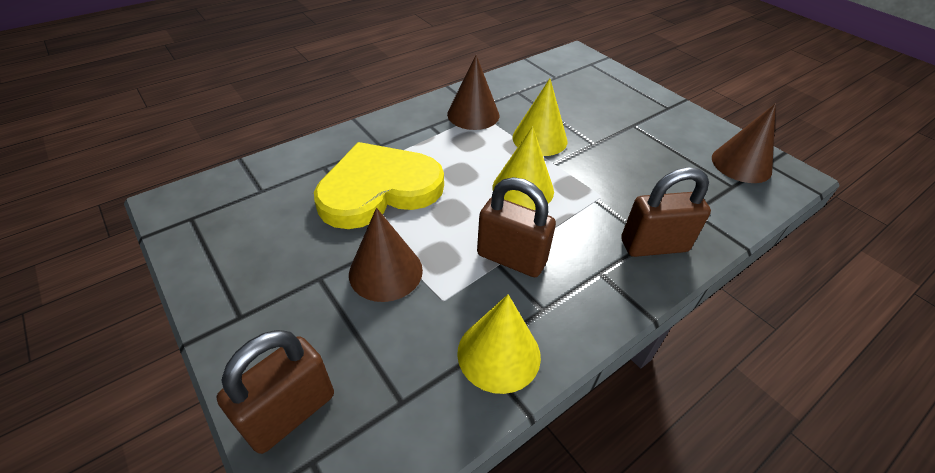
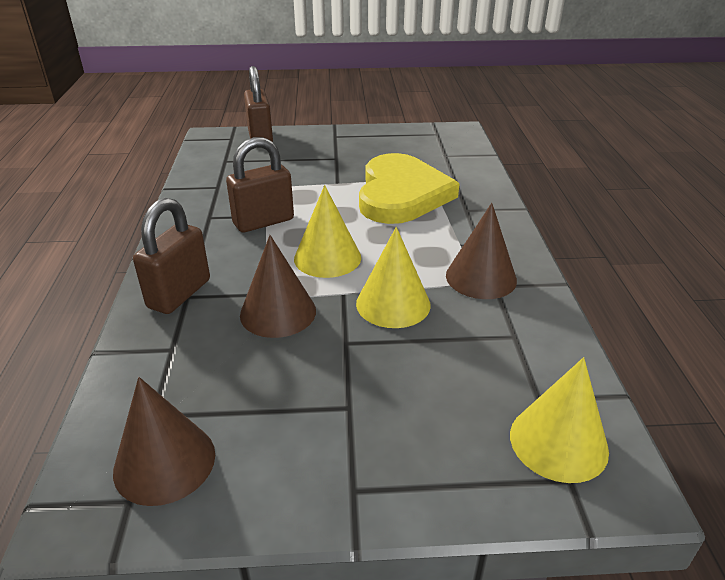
camera: 125 degrees right, 10 degrees down
(385, 271) = (314, 176): brown cone -> brown cone (278, 312)
(499, 354) = (206, 191): yellow cone -> yellow cone (558, 442)

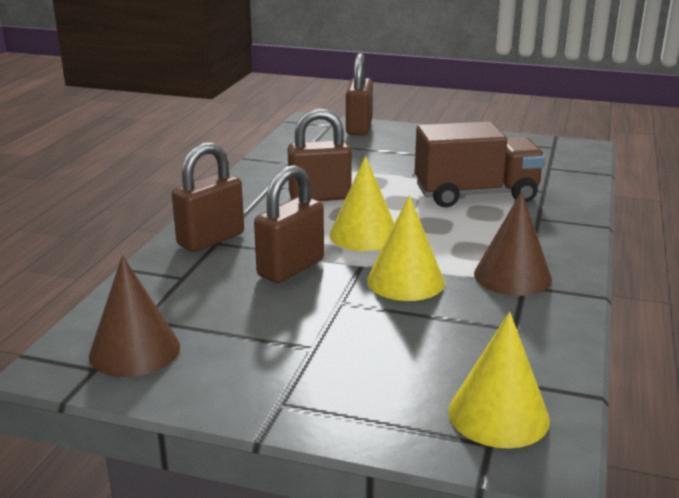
camera: 20 degrees right, 10 degrees down
(278, 312) = (290, 268): brown cone -> brown padlock
(401, 194) = (475, 194): yellow heart -> brown truck

